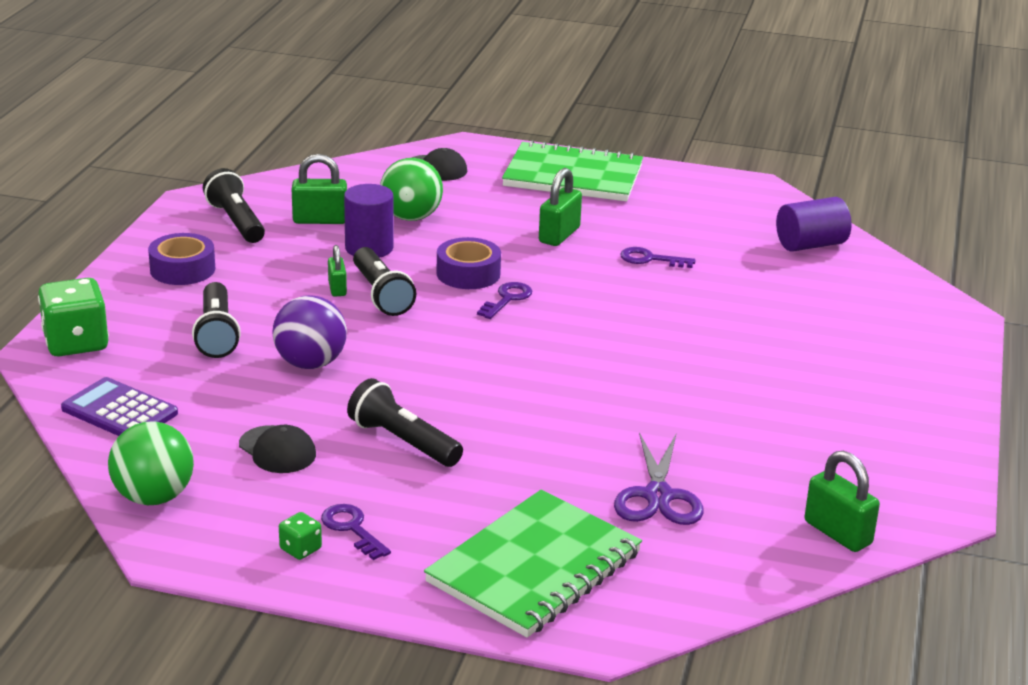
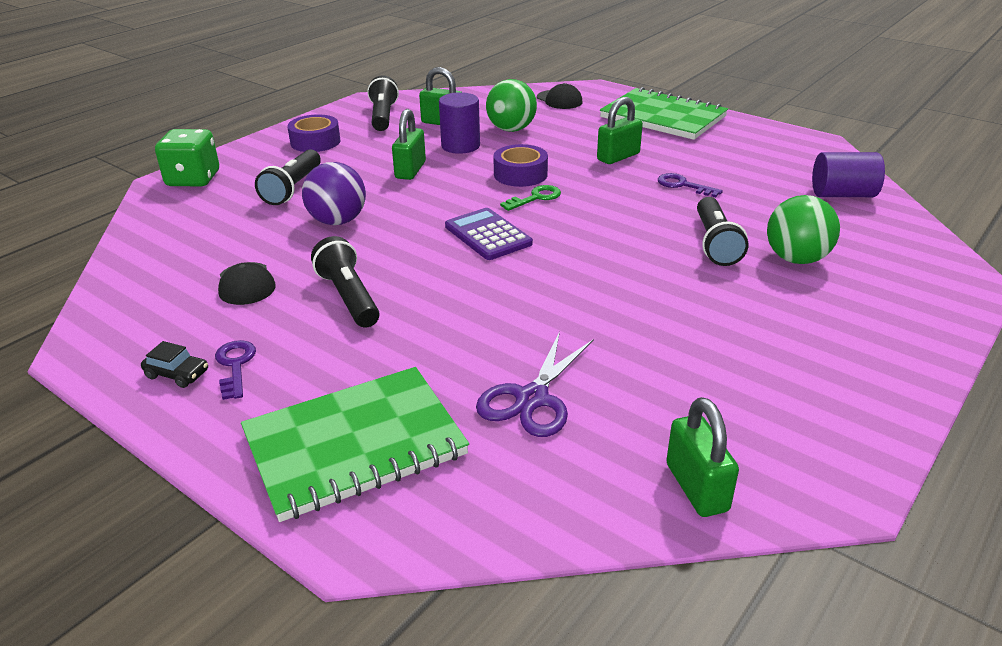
camera: 25 degrees right, 5 degrees up
(119, 411) = (168, 232): purple calculator -> purple calculator (488, 235)
(153, 497) = (118, 303): green ball -> green ball (796, 259)
(300, 549) = (177, 374): green dice -> black car
(337, 288) = (410, 170): green padlock -> green padlock, size x1.62
(381, 295) = (439, 179): black flashlight -> black flashlight (715, 243)
(507, 299) = (536, 198): purple key -> green key

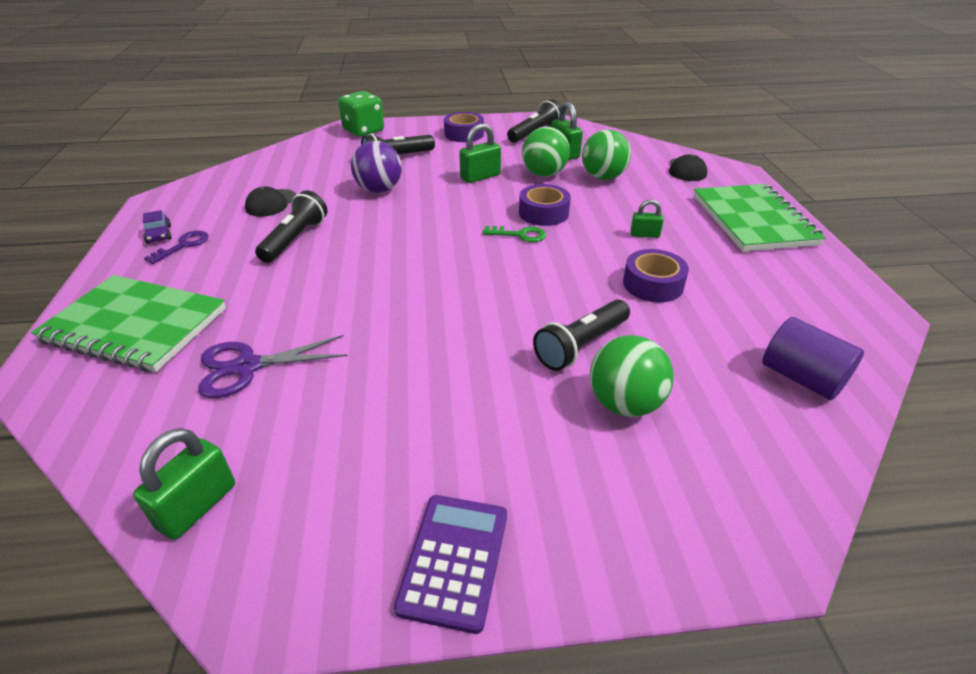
camera: 45 degrees right, 5 degrees up
(177, 374) = (159, 234): black car -> purple car
(460, 146) = (544, 174): purple cylinder -> green ball
(488, 235) = (438, 244): purple calculator -> purple calculator (454, 560)
(618, 157) = (644, 235): green padlock -> green padlock, size x0.62
(683, 185) = (653, 284): purple key -> purple tape

